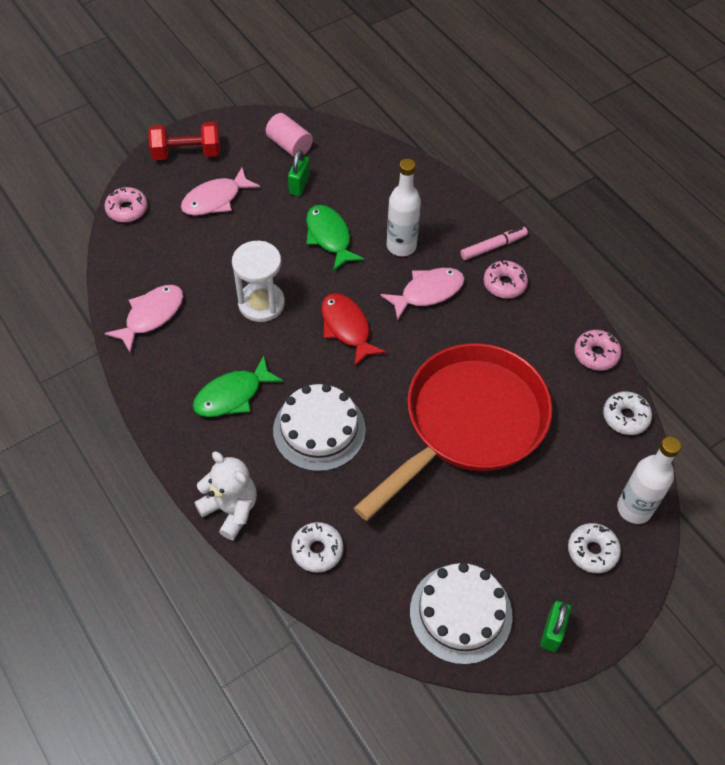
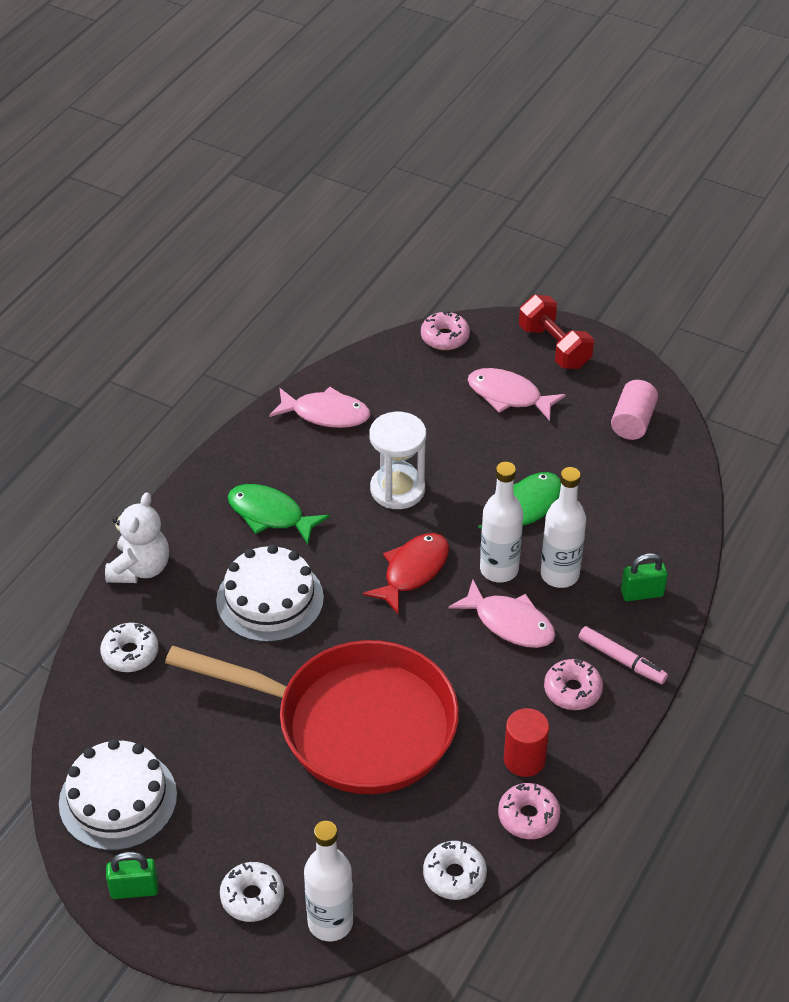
camera: 65 degrees right, 10 degrees down
(299, 185) = (581, 453): green padlock -> green padlock (642, 593)
(376, 277) = (499, 569): none -> white bottle
(548, 336) = (524, 759): none -> red cylinder

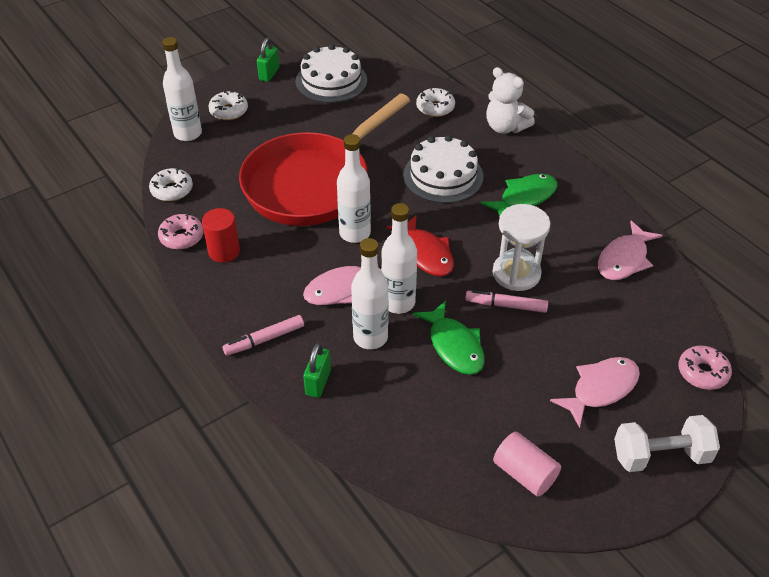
camera: 115 degrees right, 0 degrees up
(419, 646) = (355, 233): none -> white bottle
(448, 484) = (506, 306): none -> pink marker
(554, 347) = (660, 455): red dumbbell -> white dumbbell
(572, 690) = (259, 299): pink donut -> none

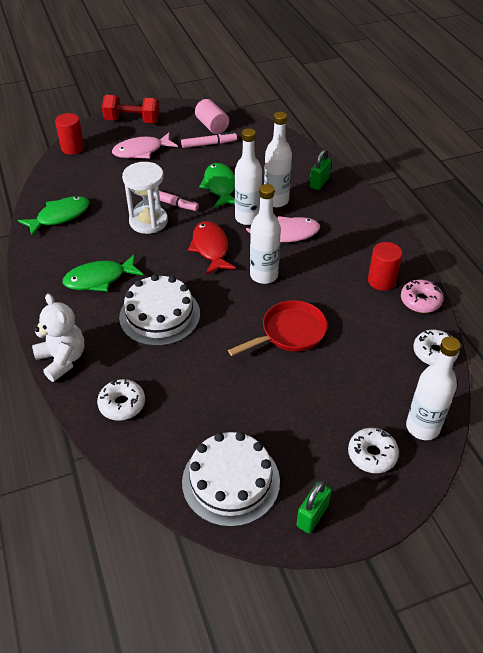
camera: 165 degrees left, 0 degrees up
(265, 339) = (352, 212): pink marker -> pink marker (208, 144)
(313, 183) = (289, 333): red pan -> red pan, size x0.50
(624, 259) = (60, 216): pink fish -> green fish
(660, 455) = (132, 121): white dumbbell -> red dumbbell
(702, 372) = (73, 148): pink donut -> red cylinder

